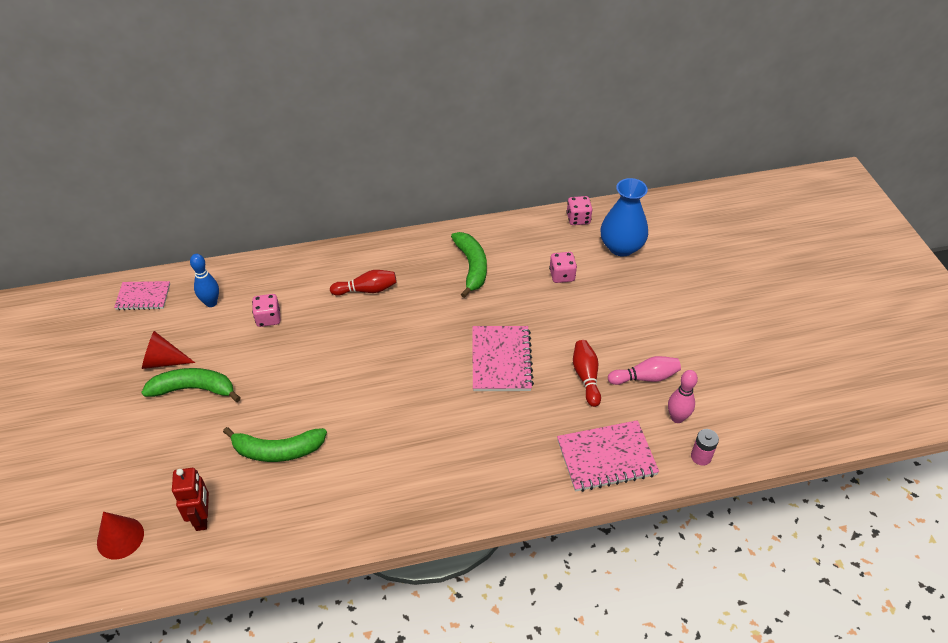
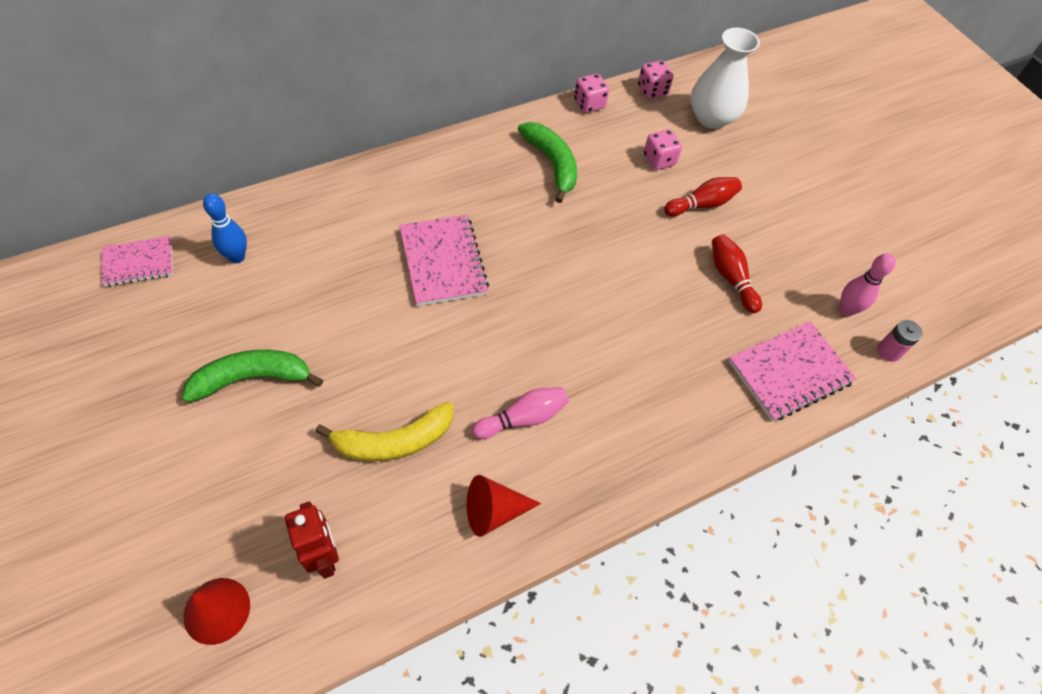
camera: 20 degrees left, 10 degrees up
(163, 361) = (196, 347): red cone -> red cone (494, 511)
(268, 318) = (321, 266): pink dice -> pink dice (589, 104)
(277, 450) = (394, 441): green banana -> yellow banana
(367, 290) = (435, 210): red bowling pin -> red bowling pin (702, 204)
(501, 360) = (628, 274): pink notebook -> pink notebook (443, 262)
(621, 247) = (711, 117): blue vase -> white vase
(645, 377) = (795, 268): pink bowling pin -> pink bowling pin (523, 418)

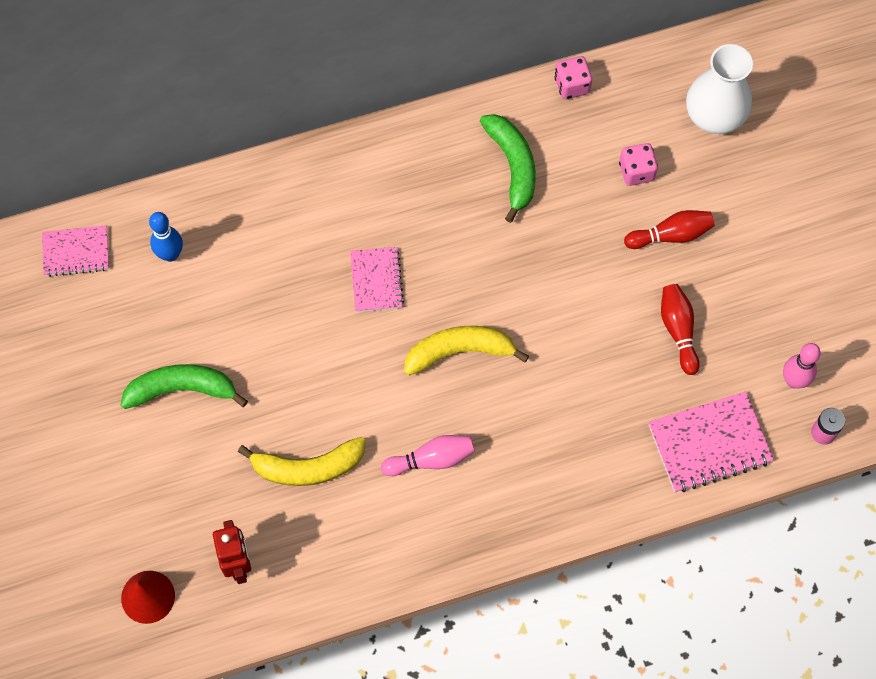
camera: 15 degrees right, 10 degrees up
(443, 262) = (376, 280): pink notebook -> pink notebook, size x0.64
(494, 511) = (390, 544): red cone -> none
(533, 315) = (459, 351): none -> yellow banana
(652, 90) = (652, 70): pink dice -> none

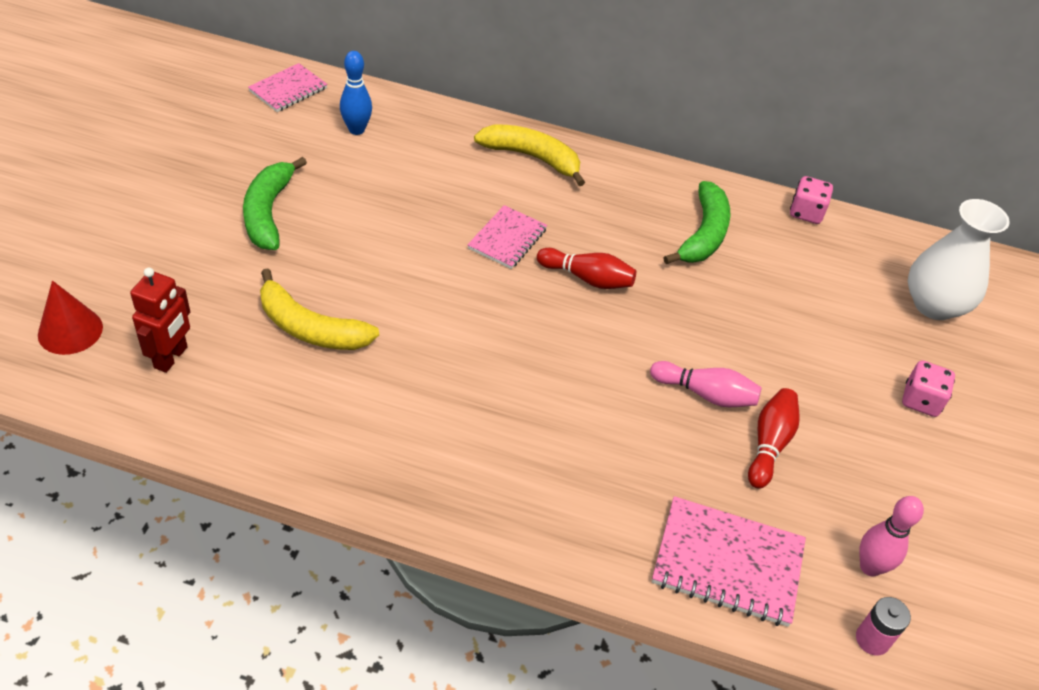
camera: 30 degrees right, 20 degrees down
(76, 252) = (288, 90): pink notebook -> pink notebook turned 75 degrees counterclockwise
(182, 389) = (268, 212): green banana -> green banana turned 120 degrees counterclockwise
(431, 459) = (427, 393): pink bowling pin -> pink bowling pin (706, 394)
(459, 351) = (533, 330): yellow banana -> yellow banana (532, 158)
(636, 171) = (822, 301): pink dice -> pink dice (921, 400)
(671, 235) = (820, 365): red bowling pin -> red bowling pin (587, 278)

